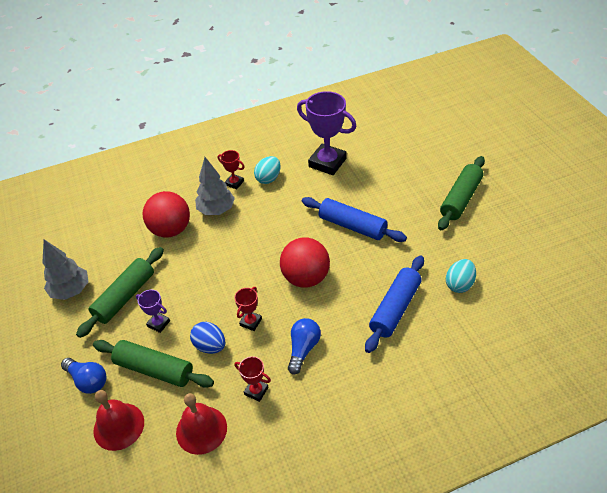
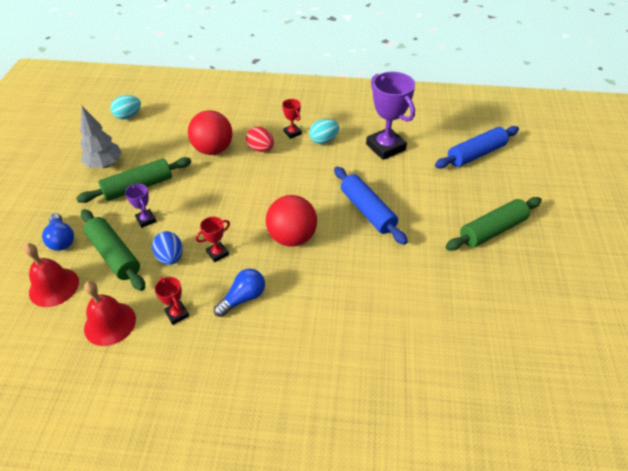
camera: 25 degrees right, 0 degrees up
(216, 210) = (261, 149): grey tree -> red egg
(395, 308) = (352, 303): blue rolling pin -> blue rolling pin (475, 154)
(459, 284) = (432, 310): turquoise egg -> turquoise egg (128, 116)

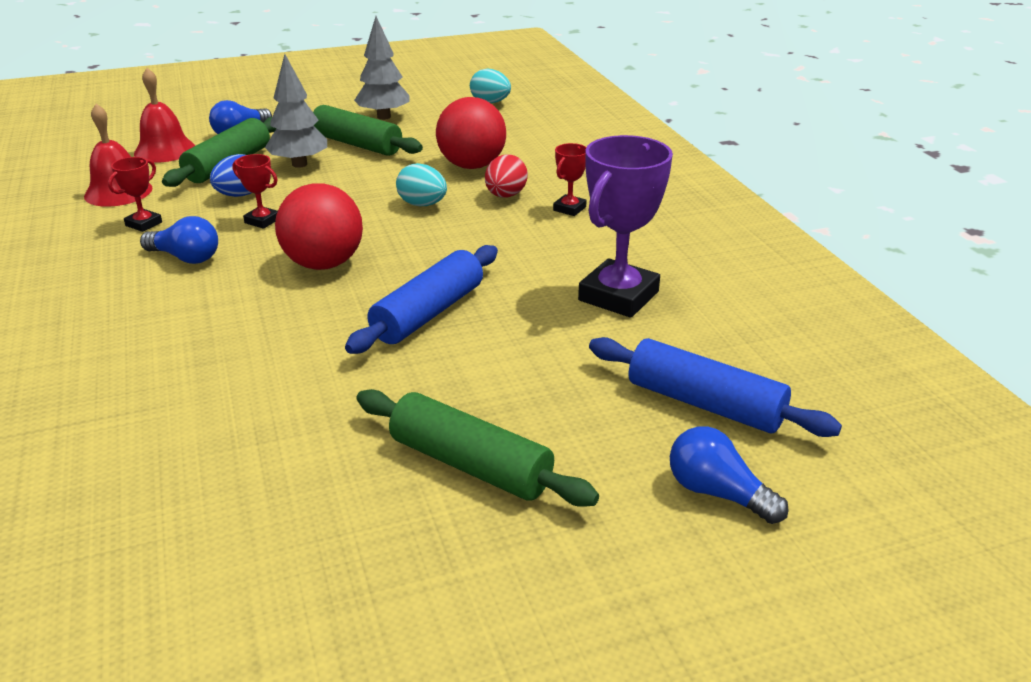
camera: 65 degrees right, 15 degrees down
(146, 220) = (299, 164): purple trophy -> grey tree
(323, 140) = (577, 237): turquoise egg -> turquoise egg (422, 204)
(529, 172) = (717, 493): none -> blue light bulb

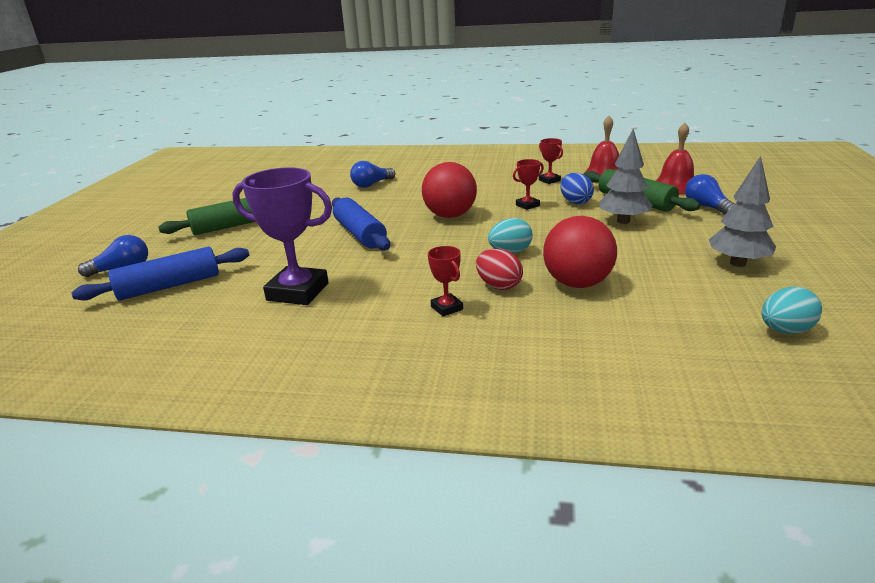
camera: 120 degrees right, 5 degrees down
(186, 258) = (494, 188): blue light bulb -> blue light bulb (371, 184)
(357, 144) = (660, 244): green rolling pin -> none
(618, 296) = (298, 292): purple trophy -> purple trophy turned 45 degrees counterclockwise

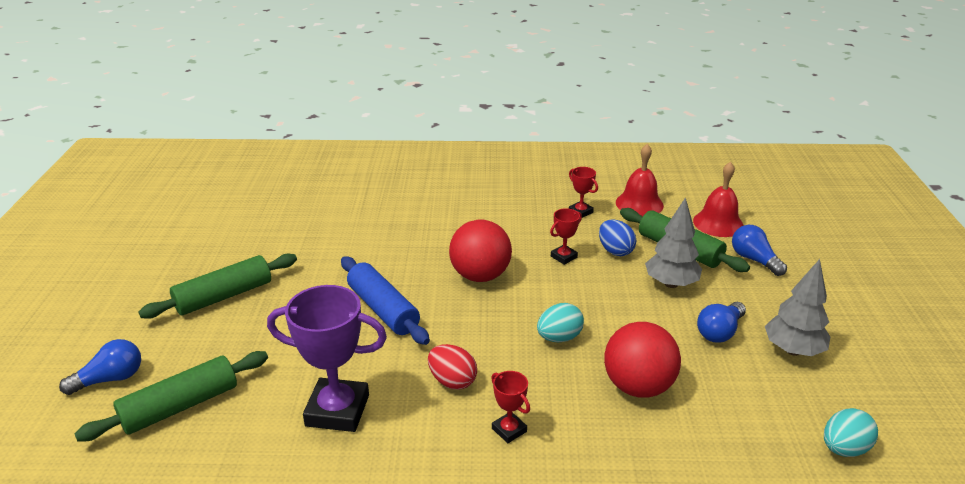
camera: 10 degrees left, 5 degrees up
(169, 286) = (180, 406): blue rolling pin -> green rolling pin
(371, 184) = (374, 218): blue light bulb -> blue light bulb (719, 332)
(499, 286) = (557, 393): red egg -> red egg (452, 381)

